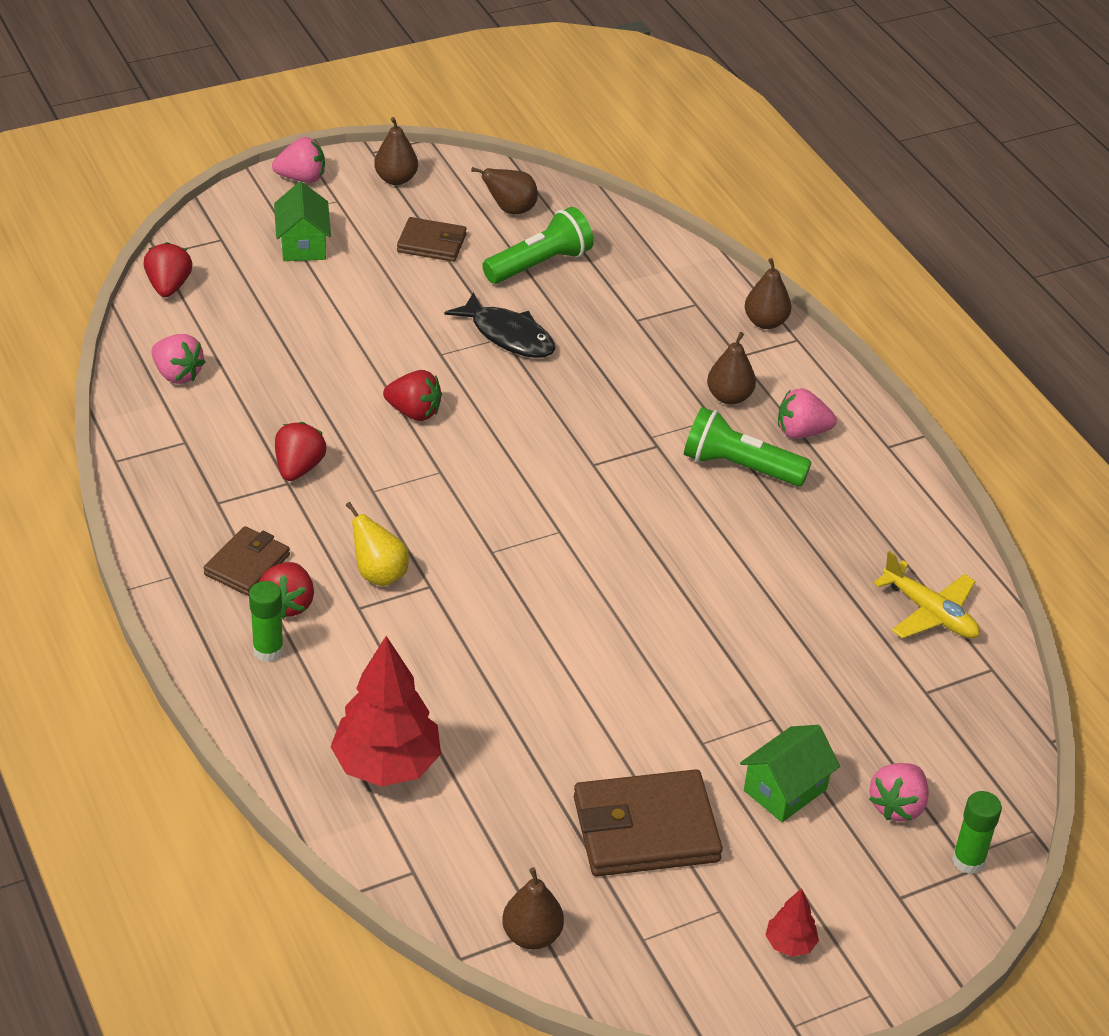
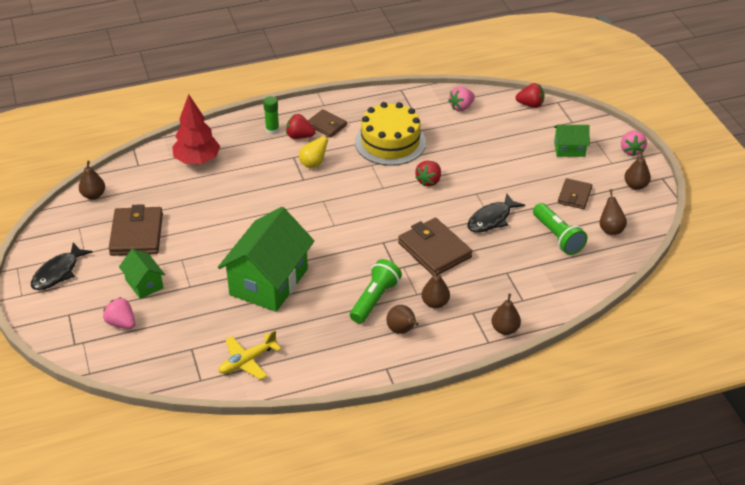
camera: 100 degrees right, 0 degrees up
(299, 468) = (390, 142): red strawberry -> yellow cake
(601, 401) = (434, 250): none -> brown wallet
(732, 606) = (269, 282): none -> green house
(790, 944) = (58, 272): red tree -> black fish
(801, 432) = (402, 330): pink strawberry -> brown pear
(968, 860) = (80, 343): green glue stick -> none

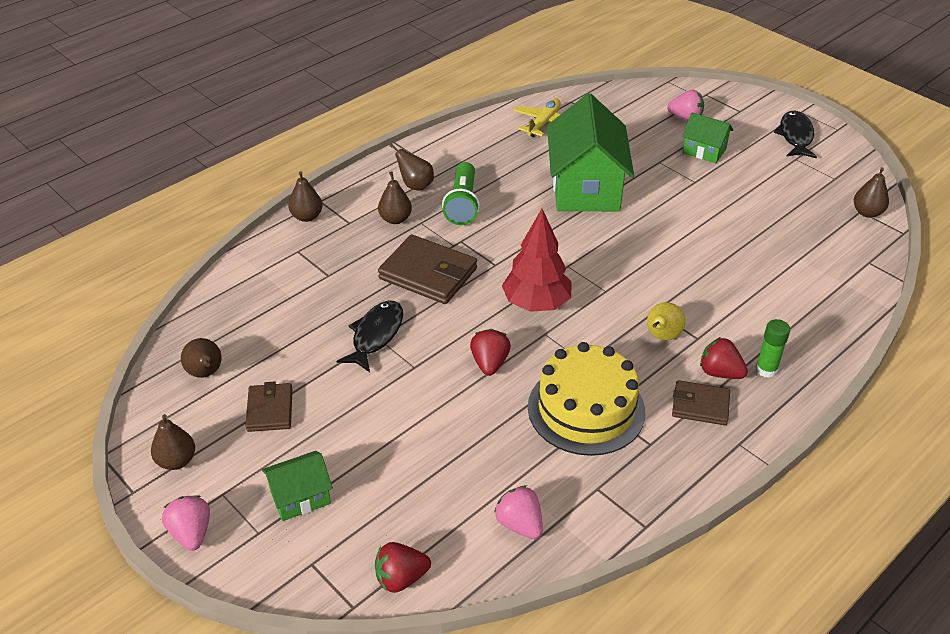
camera: 155 degrees right, 0 degrees up
(136, 234) = (768, 189): brown wallet -> none
(197, 160) = (809, 291): red tree -> red tree (536, 304)
(299, 136) = (720, 373): red strawberry -> red strawberry turned 135 degrees counterclockwise
(461, 107) = (519, 524): pink strawberry -> pink strawberry turned 60 degrees counterclockwise
(557, 237) = (278, 339): green flashlight -> none

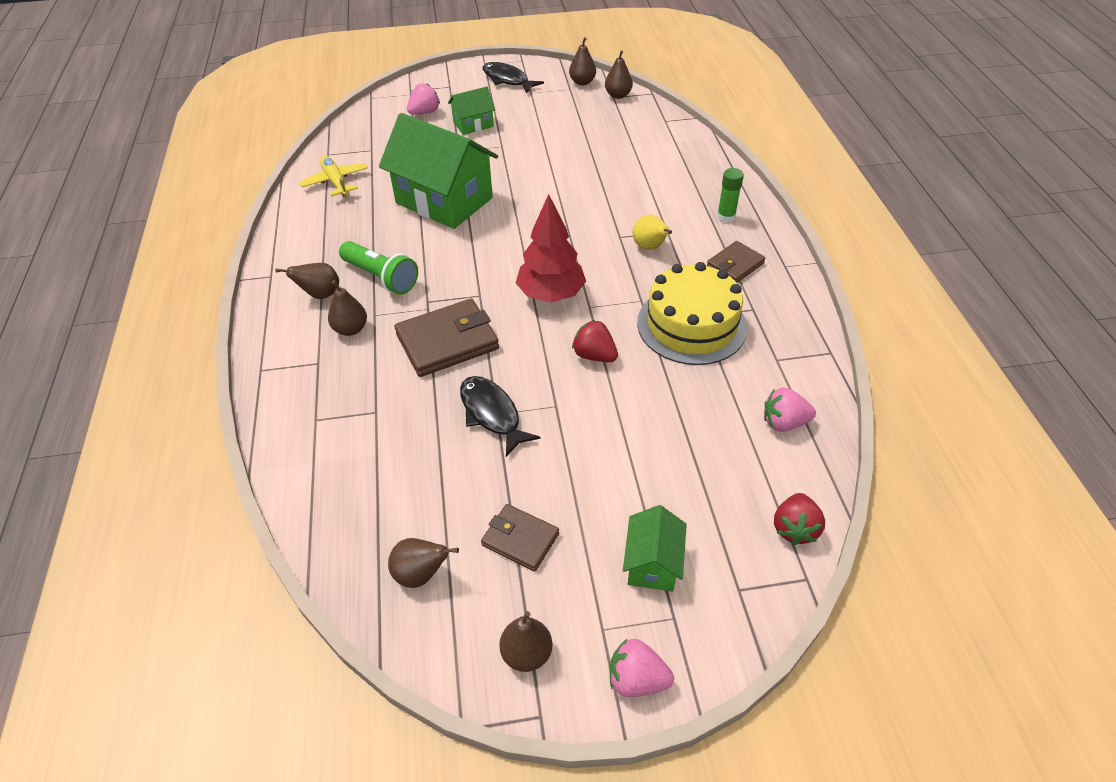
camera: 55 degrees left, 5 degrees up
(307, 217) = (272, 390): brown pear -> brown pear (582, 82)
(720, 373) = (711, 239): red strawberry -> none

